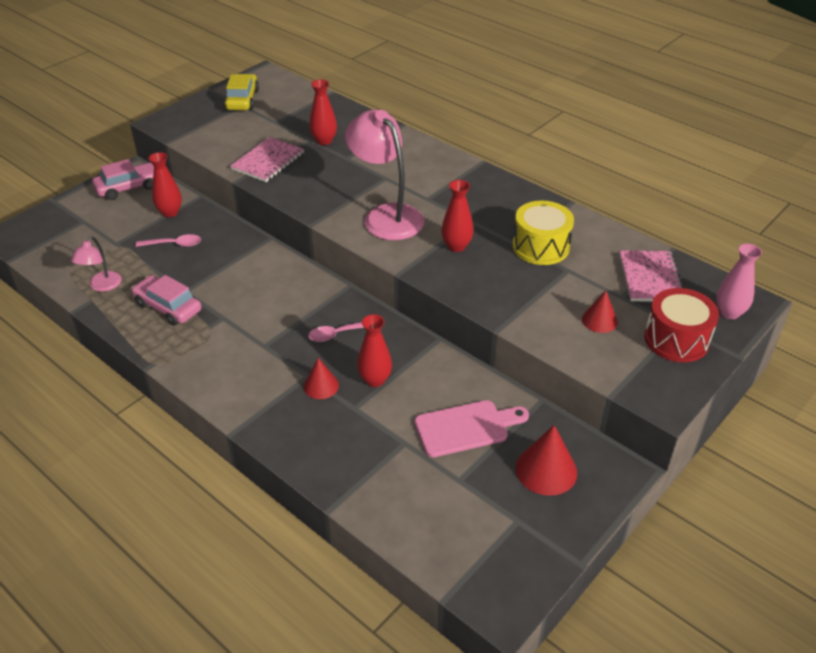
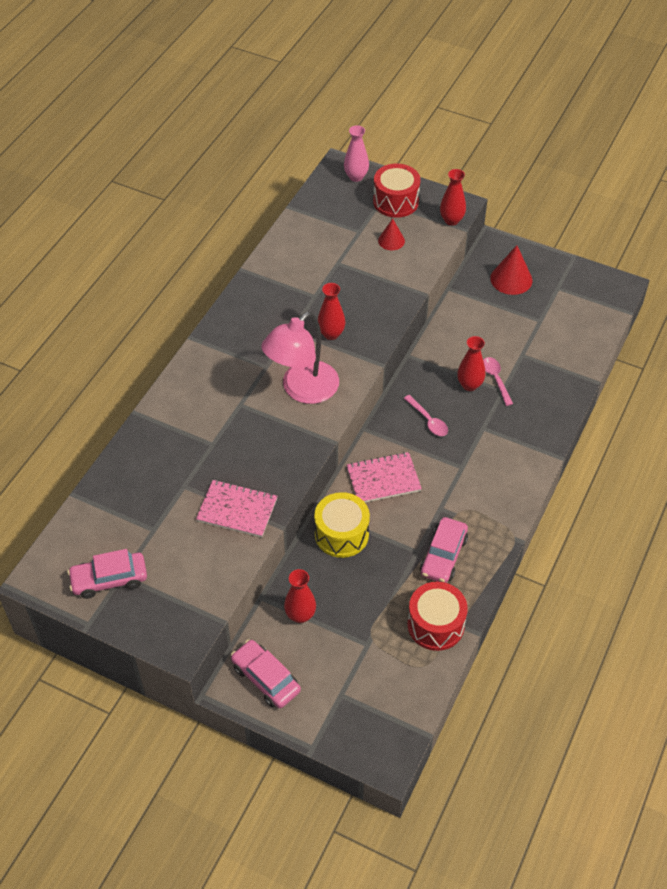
camera: 105 degrees left, 10 degrees up
(102, 286) = (435, 625): pink lamp -> red drum
(173, 244) = (352, 589): pink spoon -> pink spoon (496, 379)
(242, 100) = (109, 579): yellow car -> pink car
(321, 386) = (490, 416): red cone -> none
(324, 141) = (184, 472): red vase -> red vase (451, 220)
(466, 428) = (493, 324): pink cutting board -> none
(540, 247) = (313, 282): yellow drum -> yellow drum (341, 534)
(650, 278) = (331, 217): pink notebook -> pink notebook (383, 479)

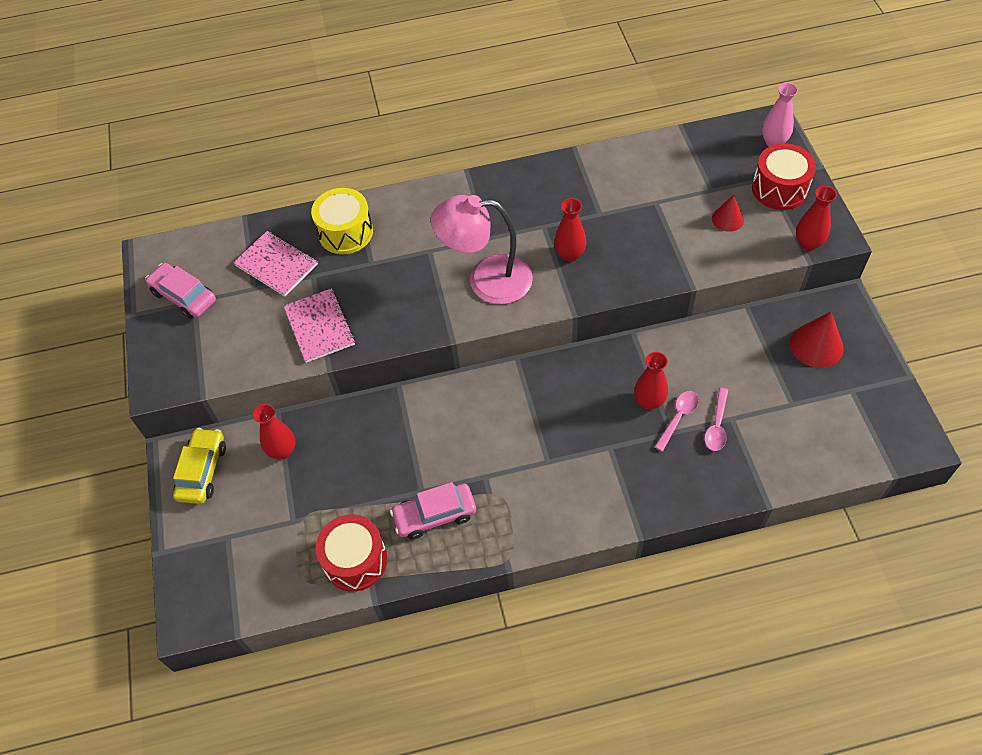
camera: 55 degrees right, 5 degrees up
(265, 678) = (202, 471): pink car -> yellow car
(341, 534) = (389, 422): yellow drum -> yellow drum (345, 232)
(383, 479) = (476, 411): pink notebook -> pink notebook (276, 265)
(428, 420) = (574, 398): pink spoon -> pink spoon (717, 425)

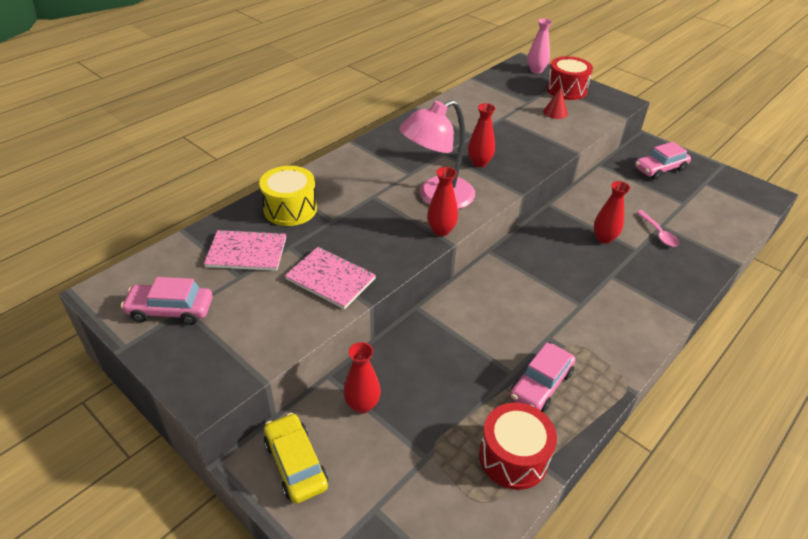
camera: 40 degrees left, 15 degrees down
(678, 418) = (632, 239): pink spoon -> none
(808, 243) = (614, 109): red vase -> red vase (441, 230)
(816, 345) = (660, 169): red cone -> pink car

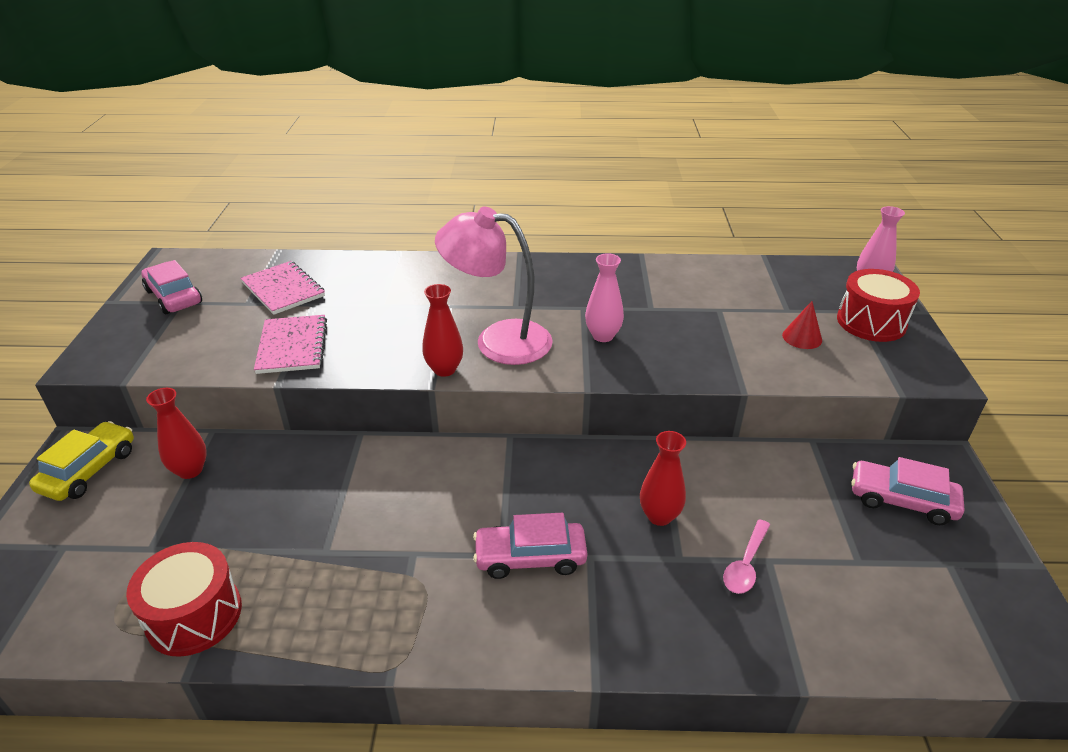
camera: 50 degrees right, 5 degrees down
(290, 209) = (369, 277): yellow drum -> none
(479, 163) = (603, 336): red vase -> pink vase
(541, 384) = (326, 584): pink car -> pink car (530, 557)

